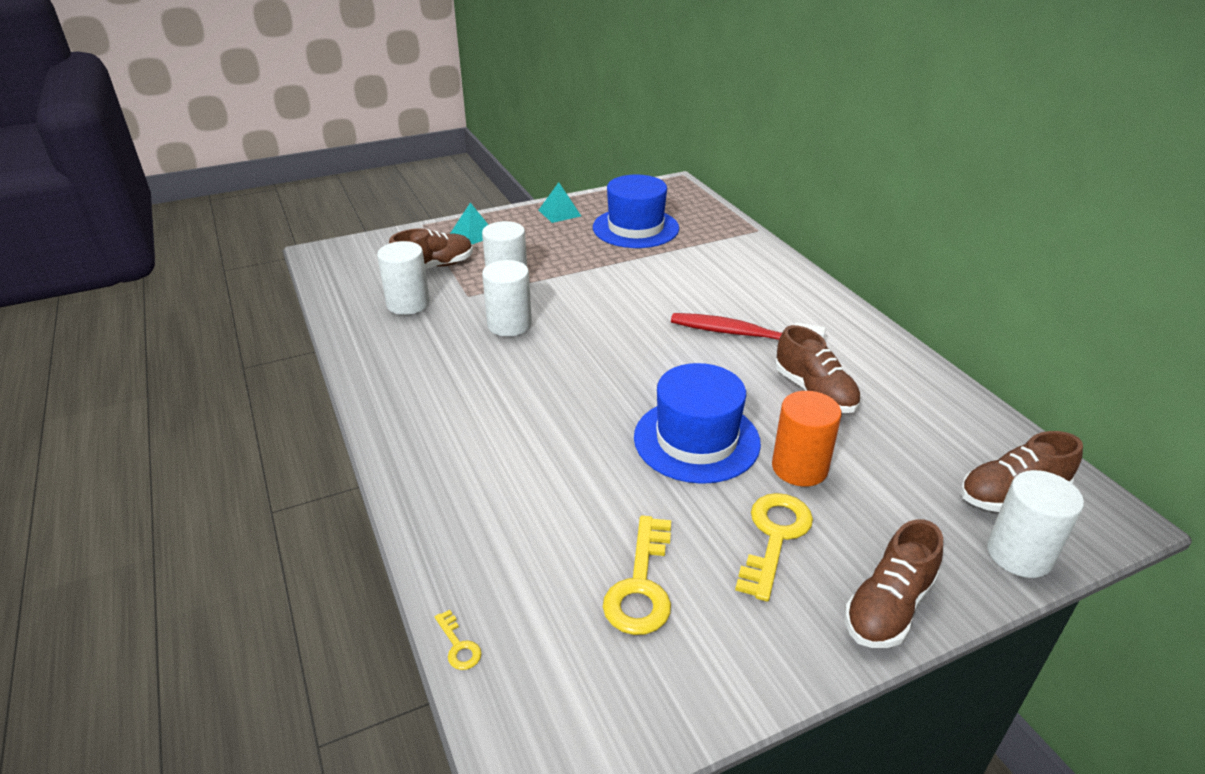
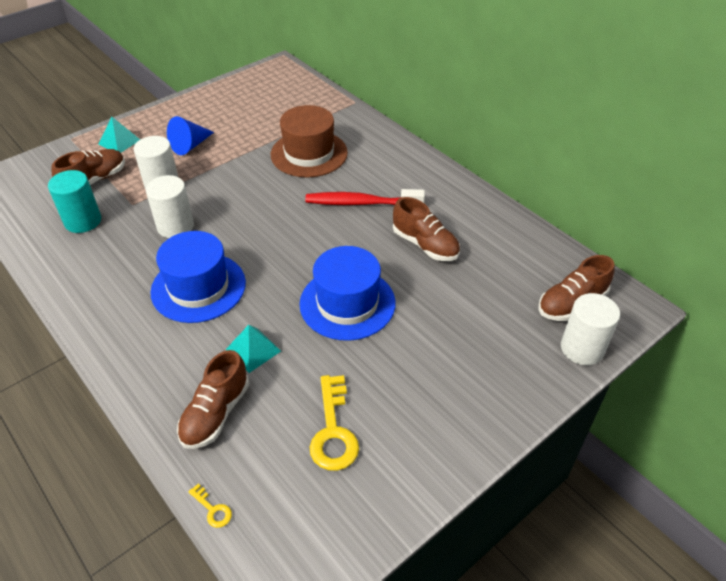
camera: 15 degrees left, 10 degrees up
(408, 304) = (83, 221): white cylinder -> turquoise cylinder
(550, 248) = (190, 146): none -> blue cone
(559, 213) = (188, 108): turquoise pyramid -> turquoise pyramid (253, 350)
(635, 228) = (256, 115): blue hat -> blue hat (198, 287)
(688, 274) = (309, 153): none -> brown hat
(774, 537) = (419, 371): yellow key -> none
(799, 468) = (426, 311): orange cylinder -> none
(888, 607) = (504, 408): brown shoe -> brown shoe (216, 413)

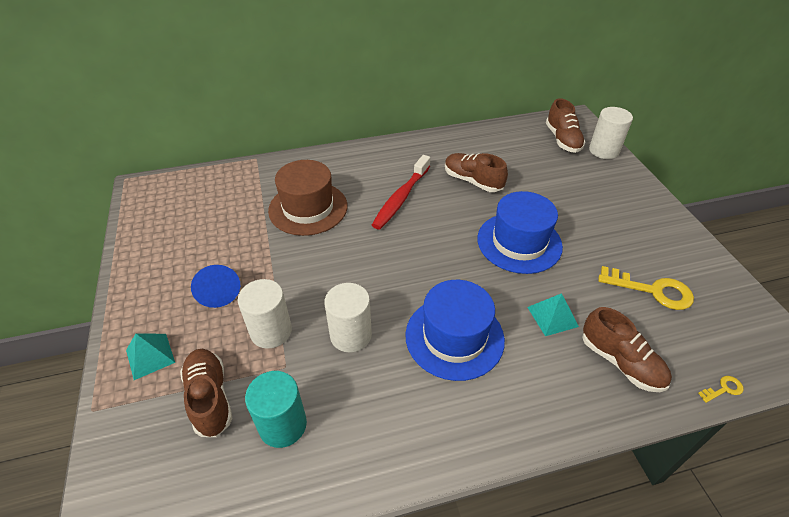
camera: 65 degrees left, 0 degrees up
(425, 245) = (472, 181): brown shoe -> brown shoe turned 120 degrees counterclockwise

